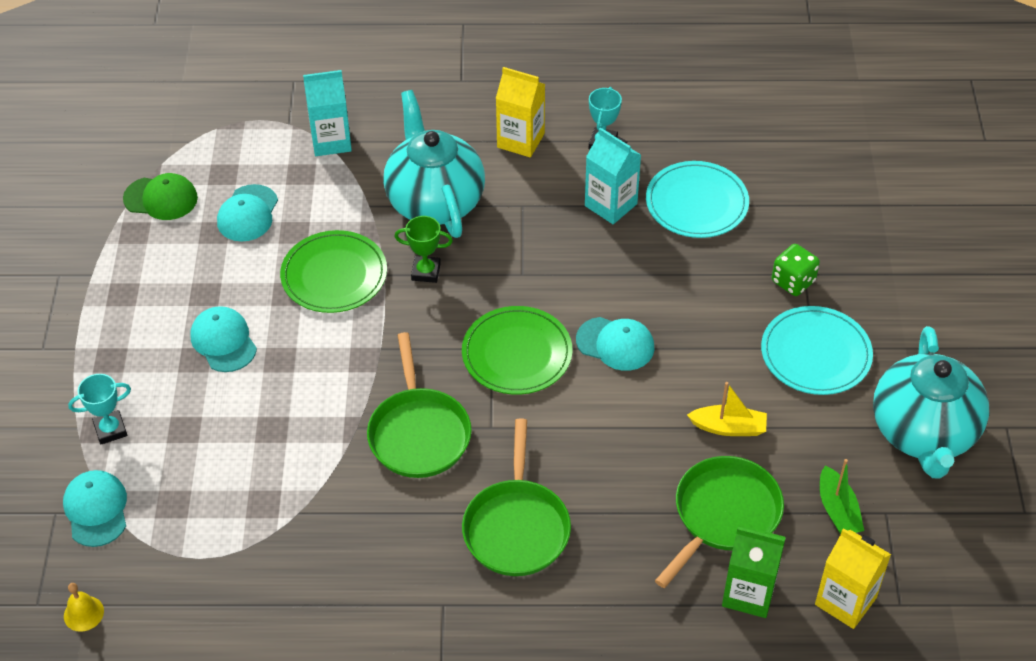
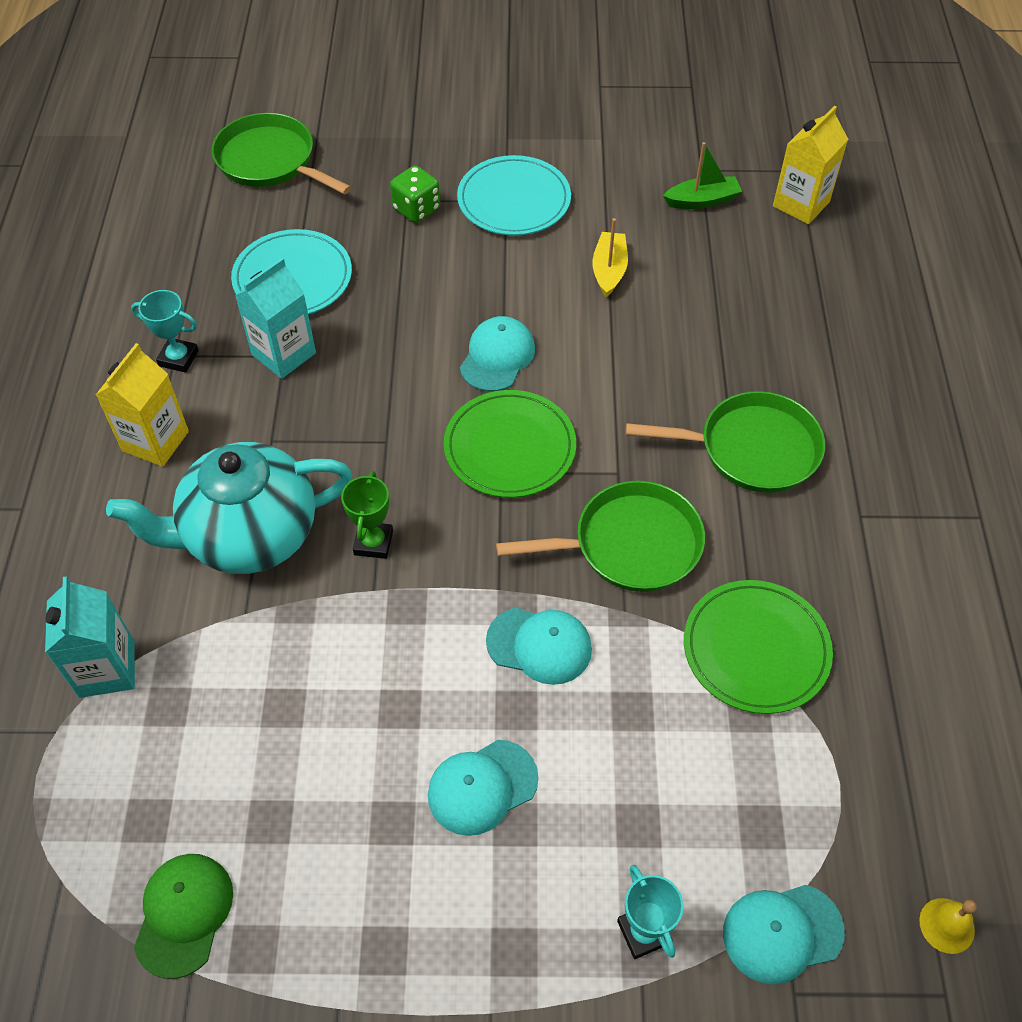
camera: 90 degrees left, 5 degrees up
(248, 213) = (237, 775): turquoise cap -> turquoise cap (539, 645)
(334, 275) = (370, 651): green plate -> green plate (756, 649)
(723, 515) = (716, 281): green pan -> green pan (270, 161)
(748, 593) = (804, 268): green carton -> none
(923, 433) = (610, 137): turquoise teapot -> none

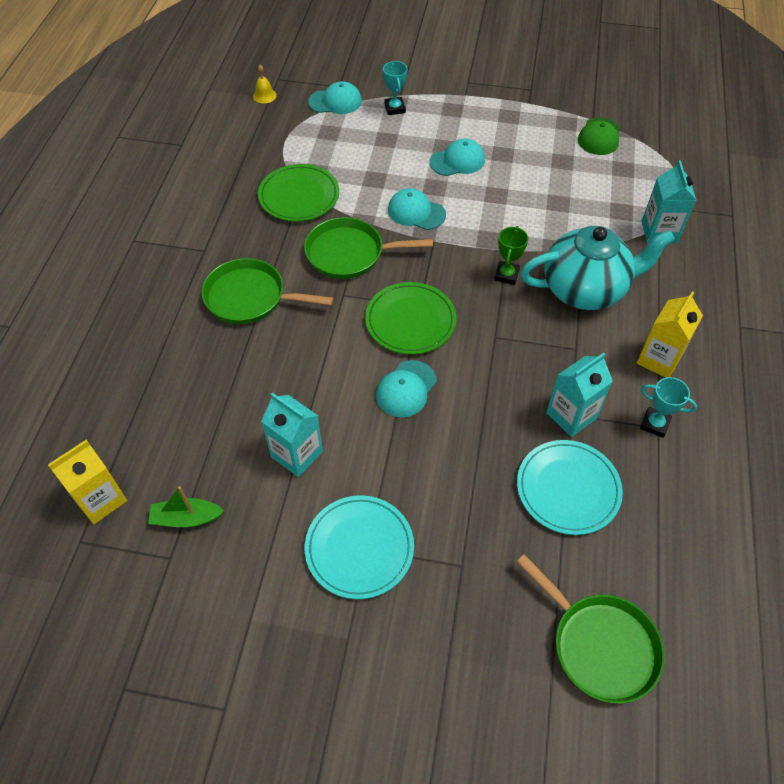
camera: 170 degrees left, 0 degrees up
(416, 209) = (453, 552): green dice -> none
(609, 270) = (297, 454): yellow boat -> turquoise carton

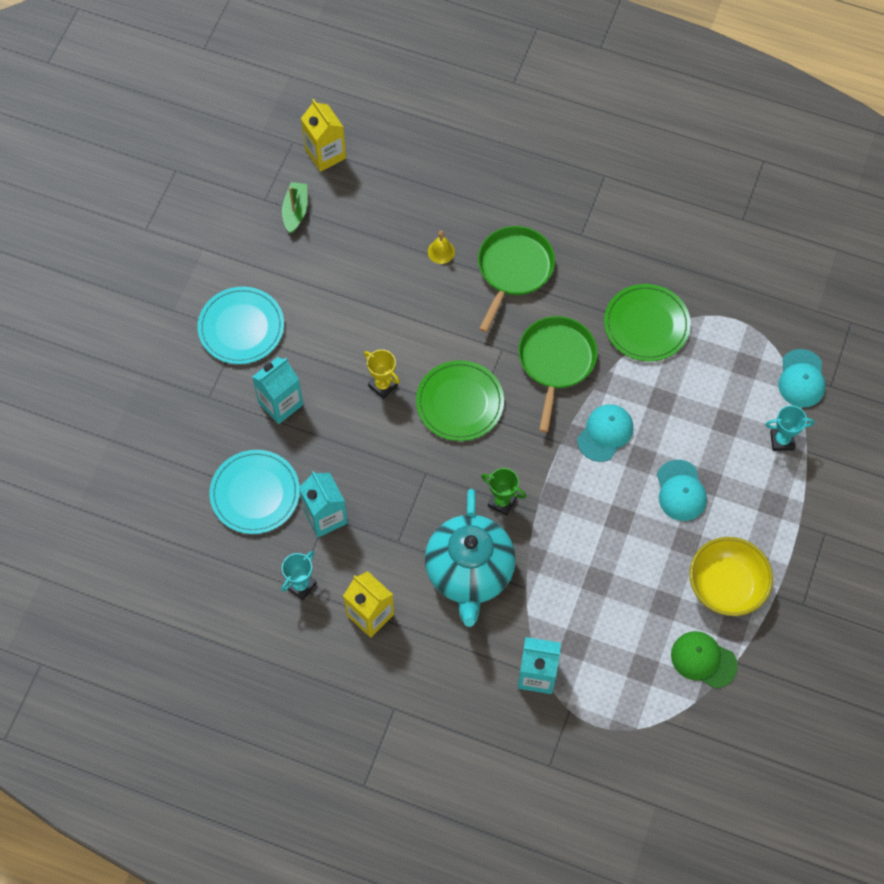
camera: 100 degrees right, 10 degrees up
(264, 95) = (820, 305): yellow bell -> yellow bell (441, 251)
(297, 454) = (335, 292): turquoise carton -> turquoise carton (280, 403)
(406, 389) = (383, 385): turquoise cap -> yellow trophy
(532, 129) = (726, 586): none -> yellow bowl
(600, 645) = (123, 479): green pan -> none

